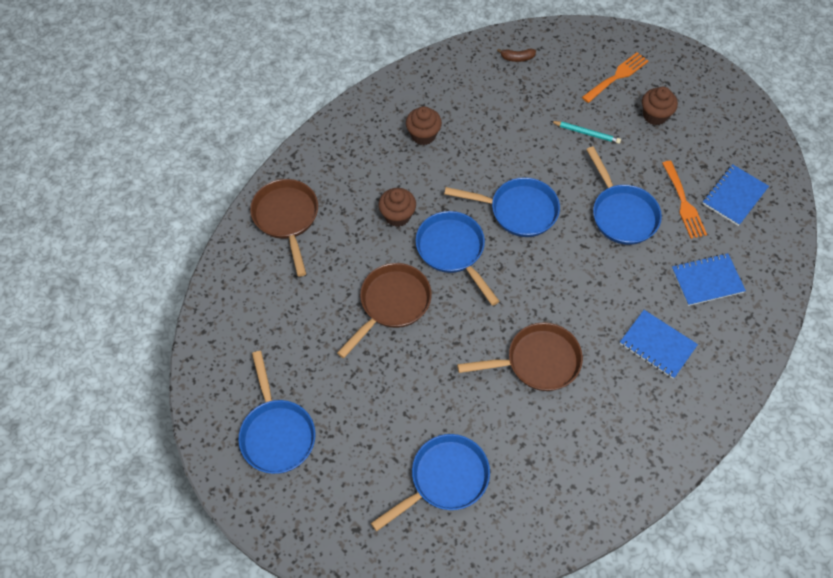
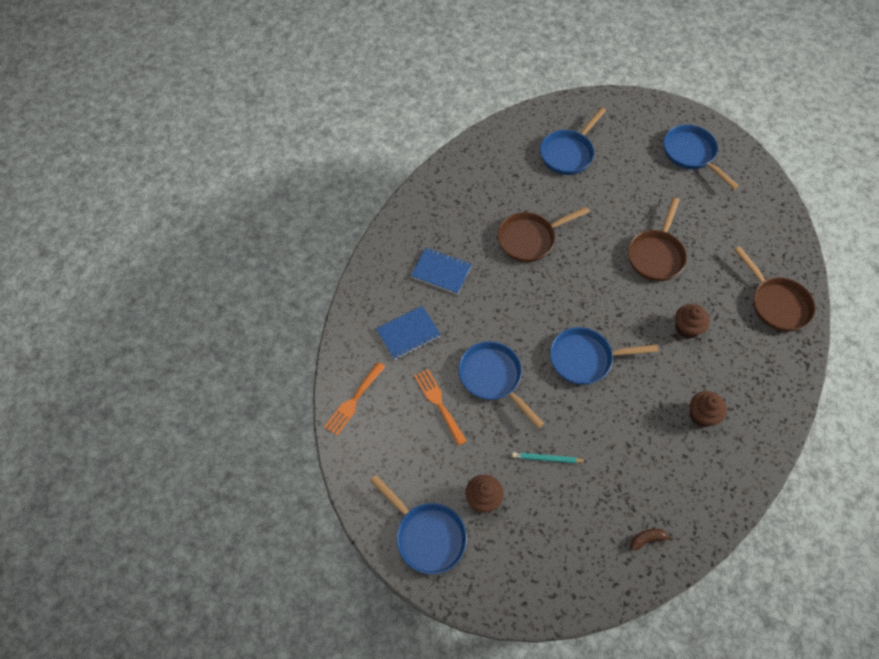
camera: 165 degrees right, 0 degrees up
(453, 251) = (627, 308): blue pan -> blue pan (427, 535)
(617, 76) = (533, 542): orange fork -> orange fork (353, 401)
(734, 196) = (392, 422): blue notebook -> none

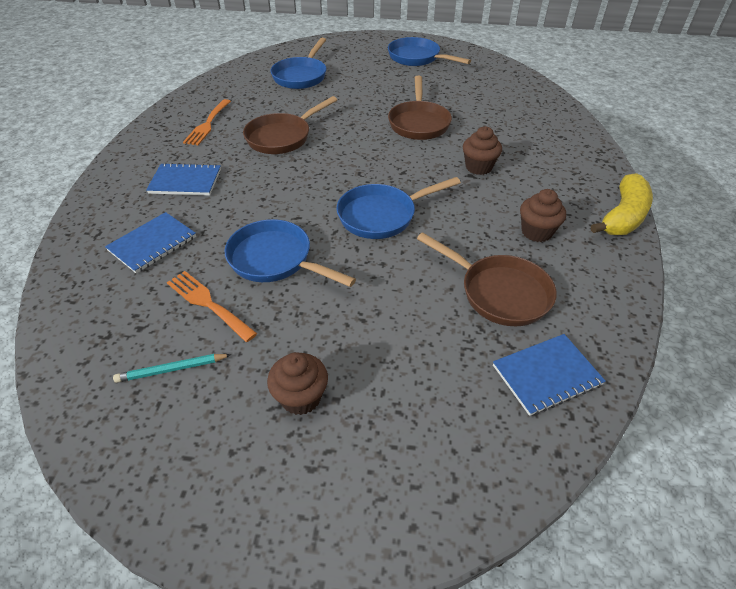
camera: 20 degrees left, 15 degrees down
(353, 401) = (79, 333): orange fork -> orange fork (207, 124)
(427, 535) = (223, 477): blue pan -> none
(547, 458) = (374, 323): turquoise pencil -> turquoise pencil (171, 369)
(647, 539) = (546, 375): brown banana -> blue notebook
(776, 303) = (553, 131): brown pan -> brown pan (499, 292)
(782, 423) = (623, 216): none -> yellow banana

